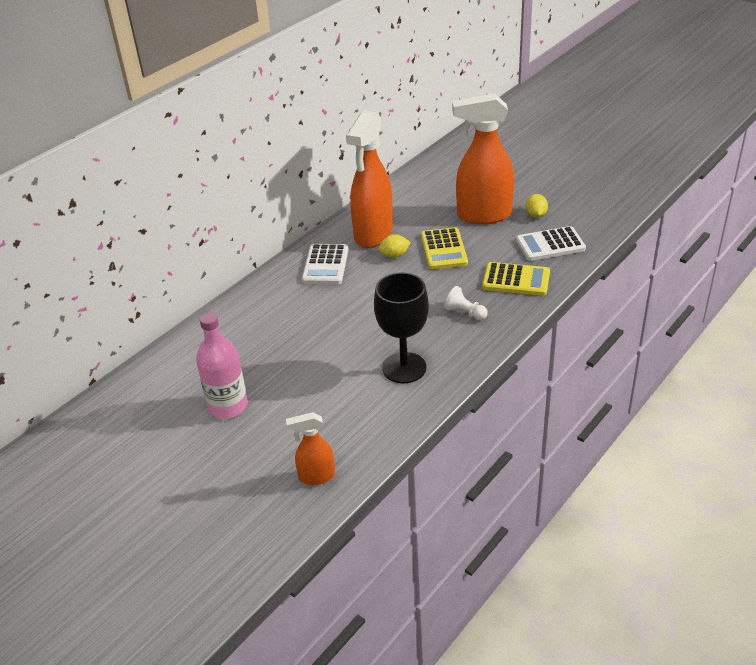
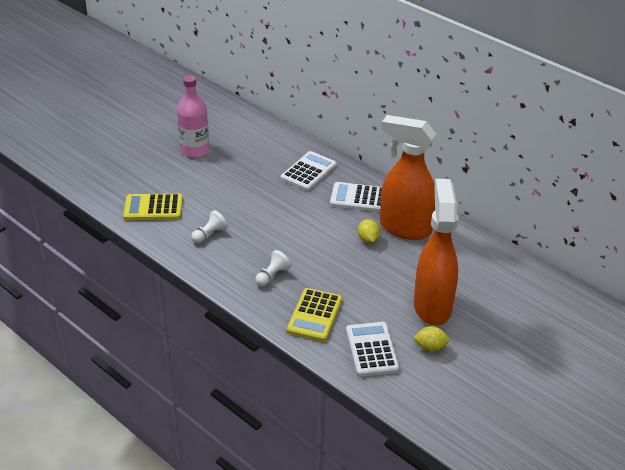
camera: 90 degrees right, 0 degrees up
(277, 304) = (308, 172): none -> white calculator
(316, 476) = (111, 187): orange spray bottle -> none
(404, 368) = (209, 234): black goblet -> white pawn
(443, 249) = (373, 272): yellow calculator -> yellow calculator (153, 208)

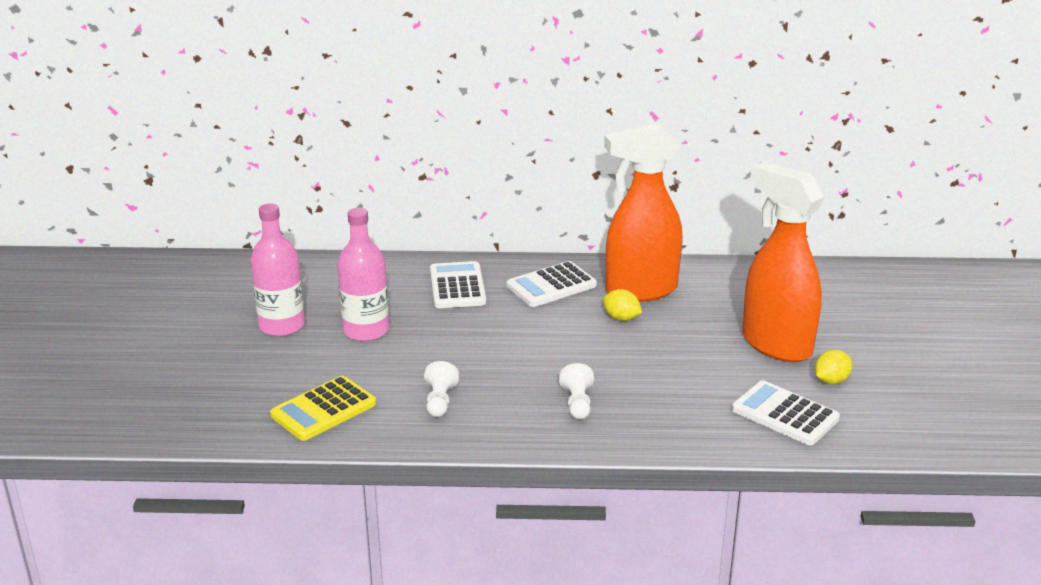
camera: 40 degrees left, 10 degrees down
(229, 174) = (366, 330): none -> pink bottle
(315, 315) = (681, 415): yellow calculator -> none

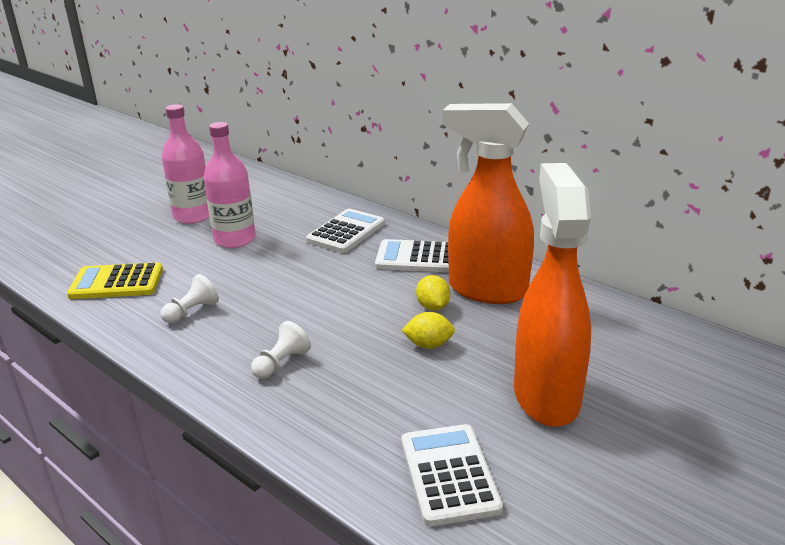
camera: 40 degrees right, 0 degrees up
(831, 381) = (554, 465): yellow lemon -> yellow lemon (428, 345)

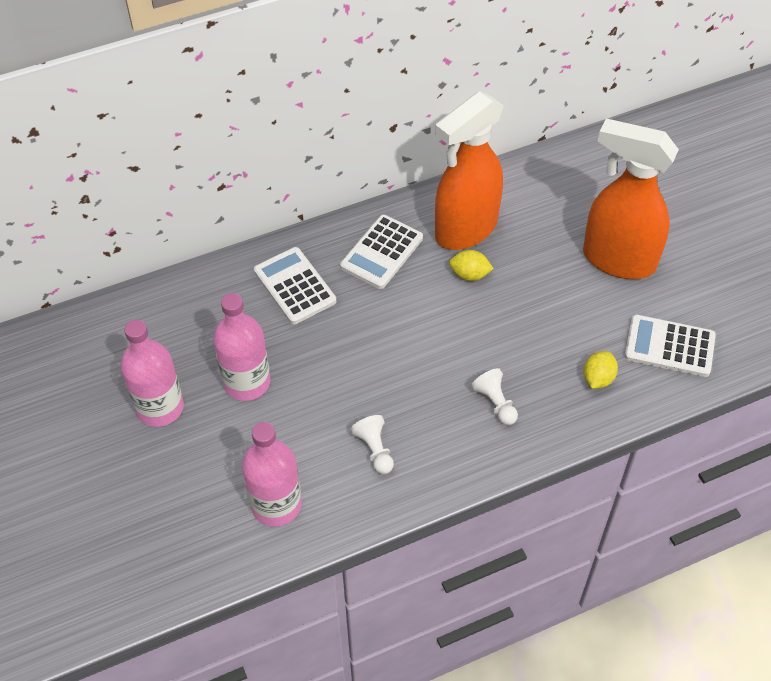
camera: 65 degrees left, 25 degrees up
(117, 282) = (276, 505): yellow calculator -> pink bottle
(428, 345) = (522, 299): yellow lemon -> yellow lemon (598, 378)

